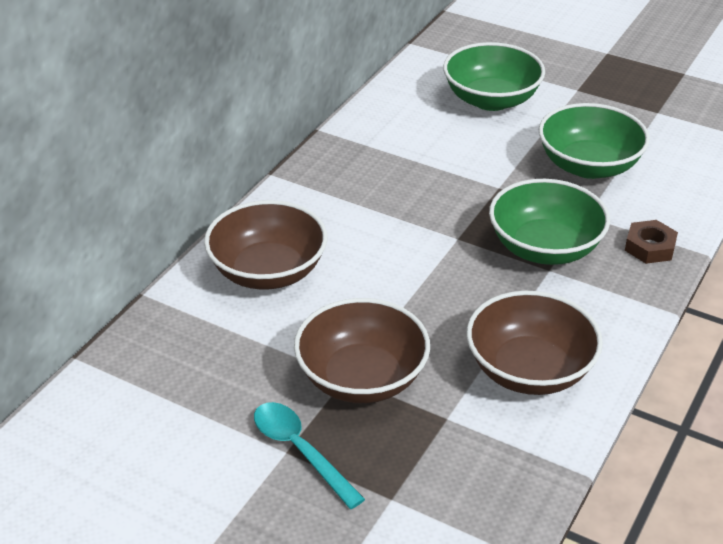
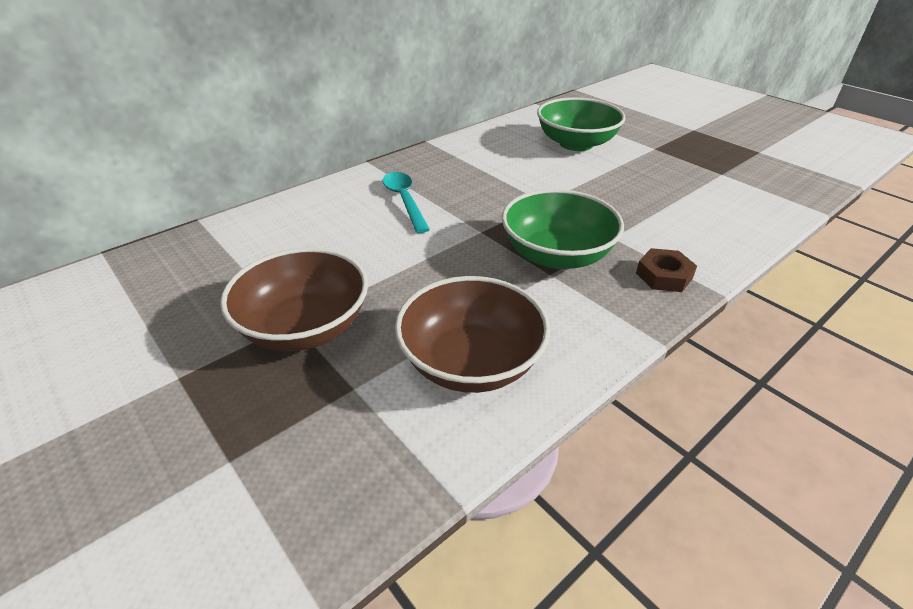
camera: 20 degrees right, 0 degrees up
(268, 271) = (304, 223): brown bowl -> none
(300, 451) = (190, 381): turquoise spoon -> turquoise spoon (404, 200)
(588, 166) = (636, 200): green bowl -> none

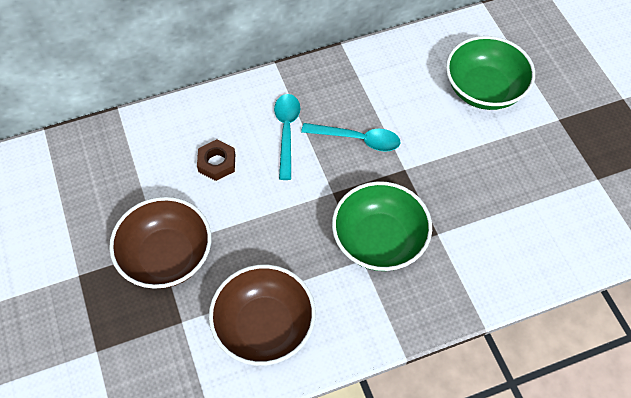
camera: 20 degrees right, 20 degrees up
(482, 192) = (357, 139): none -> turquoise spoon
(664, 276) = (451, 291): brown nut -> brown nut (217, 163)

